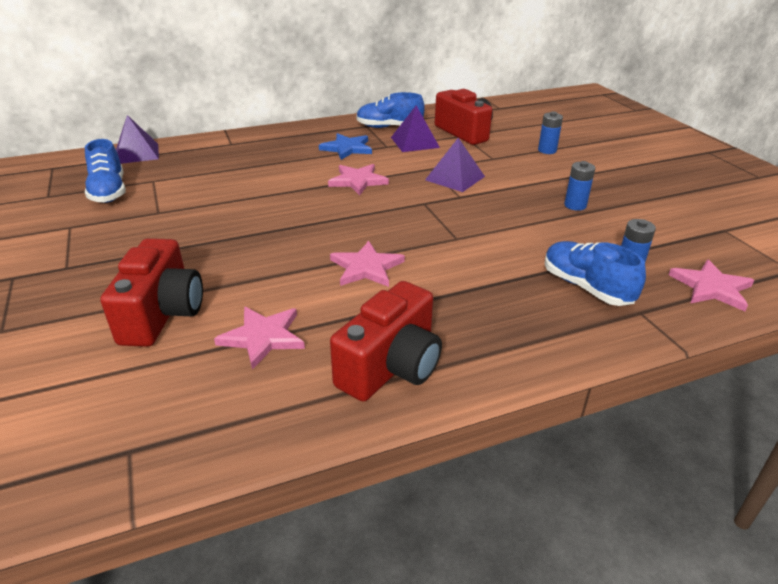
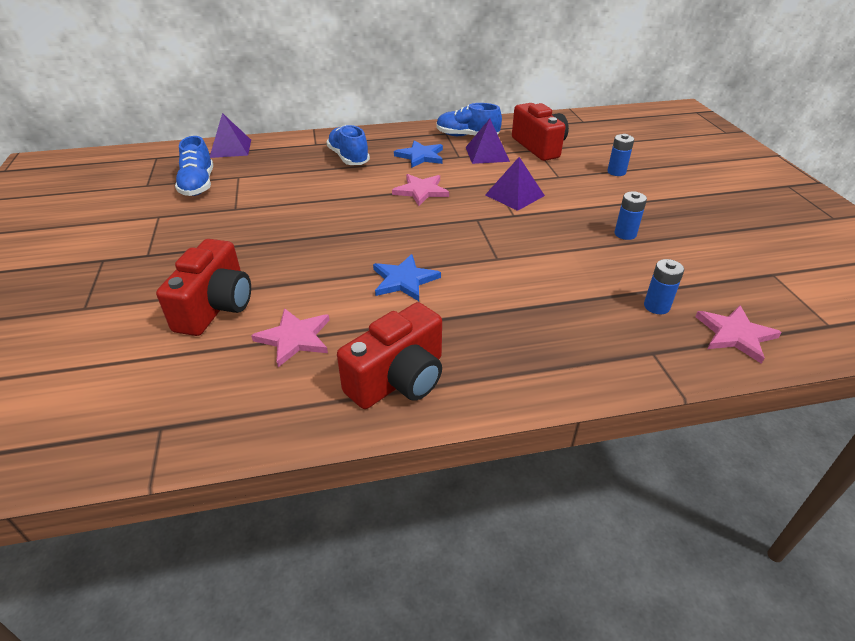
camera: 10 degrees right, 5 degrees up
(366, 267) = (404, 280): pink star -> blue star
(586, 287) = (607, 321): blue shoe -> blue shoe (348, 158)

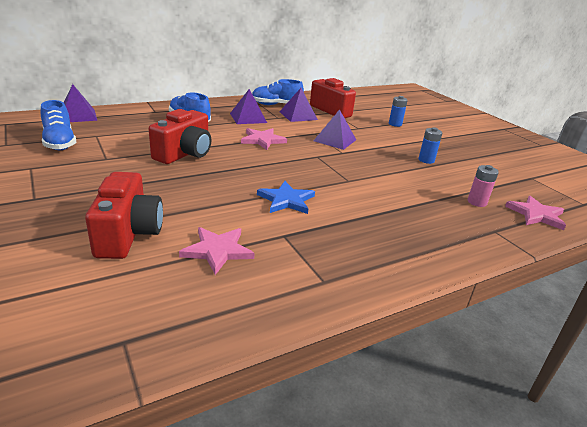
camera: 20 degrees left, 10 degrees down
(399, 379) = (326, 271): red camera -> red camera (185, 154)
(420, 156) = (248, 118): blue star -> purple pyramid
(656, 306) = (477, 202): blue battery -> pink battery

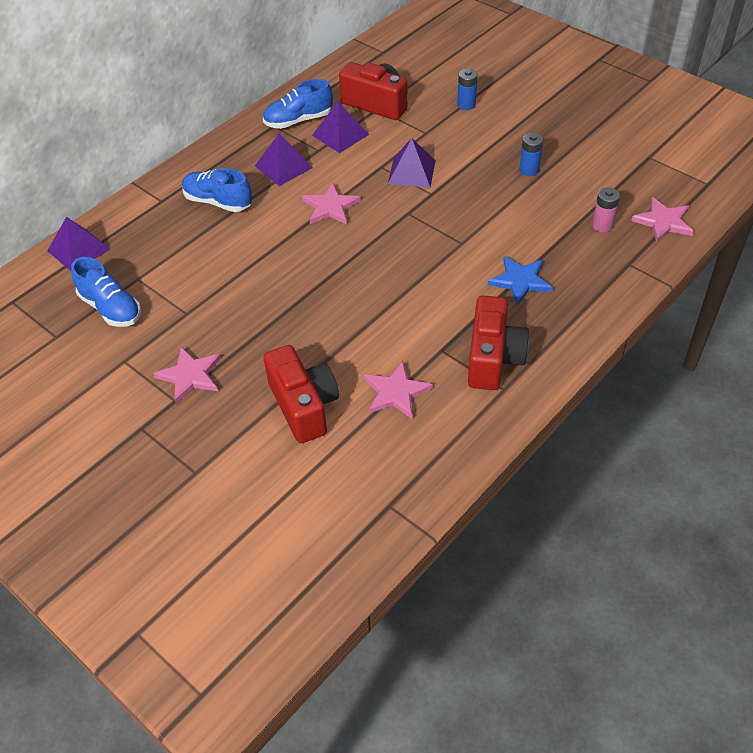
camera: 15 degrees left, 20 degrees up
(64, 189) = (190, 376): none -> pink star
(185, 154) = (263, 269): red camera -> red camera (493, 358)
(286, 200) = (416, 300): blue star -> blue star (520, 281)

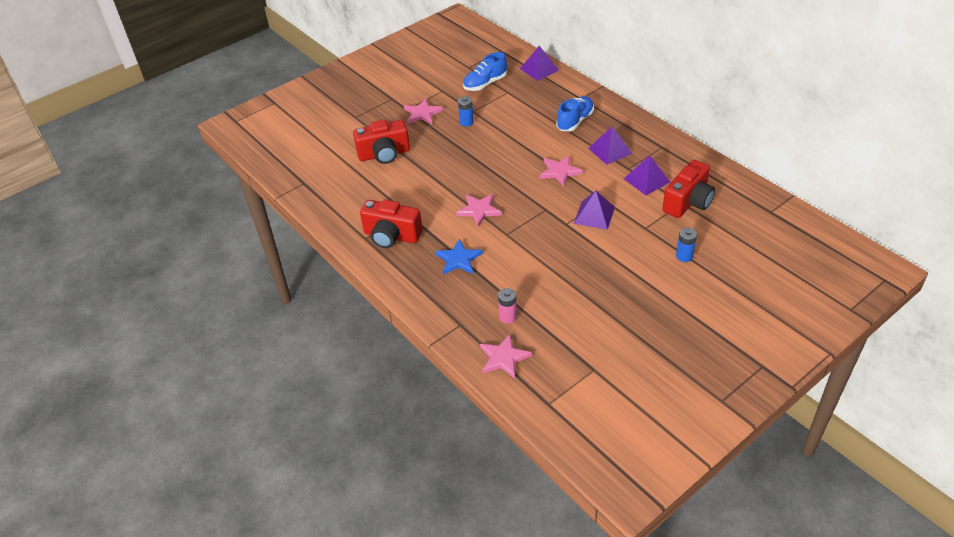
camera: 100 degrees right, 5 degrees down
(298, 120) = (667, 159): blue shoe -> none
(396, 392) = (380, 191): pink star -> pink star (479, 210)
(529, 170) = (586, 283): blue battery -> blue battery (466, 122)

